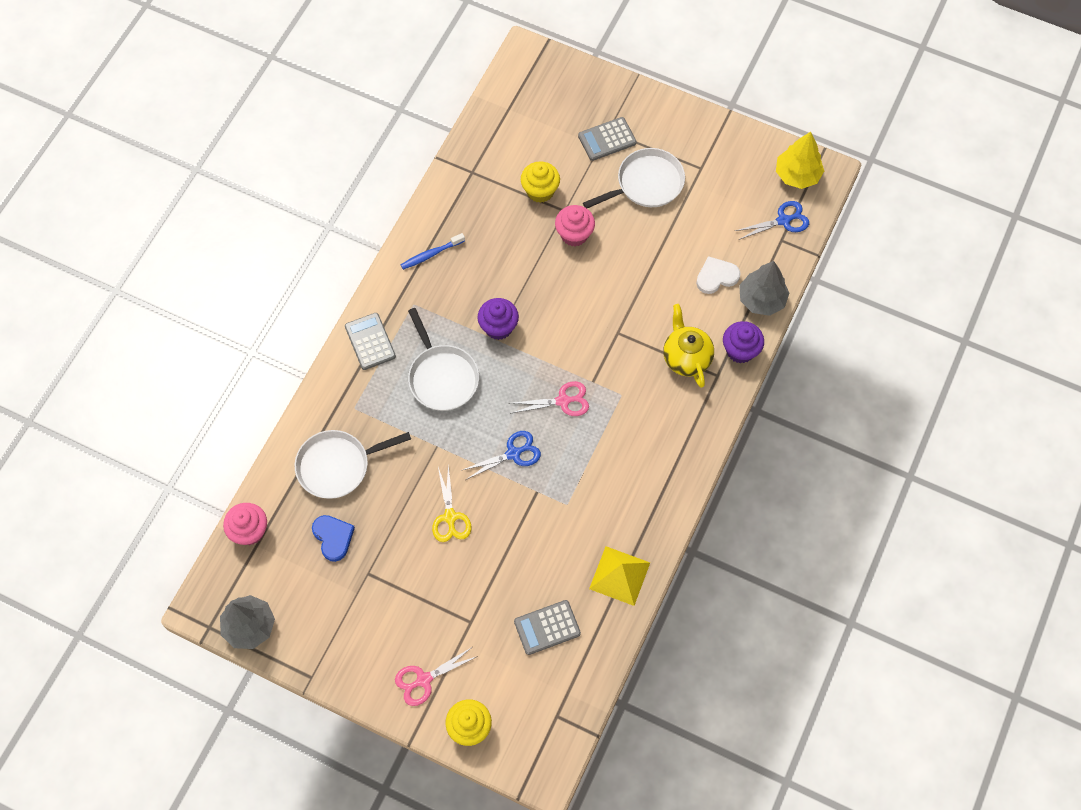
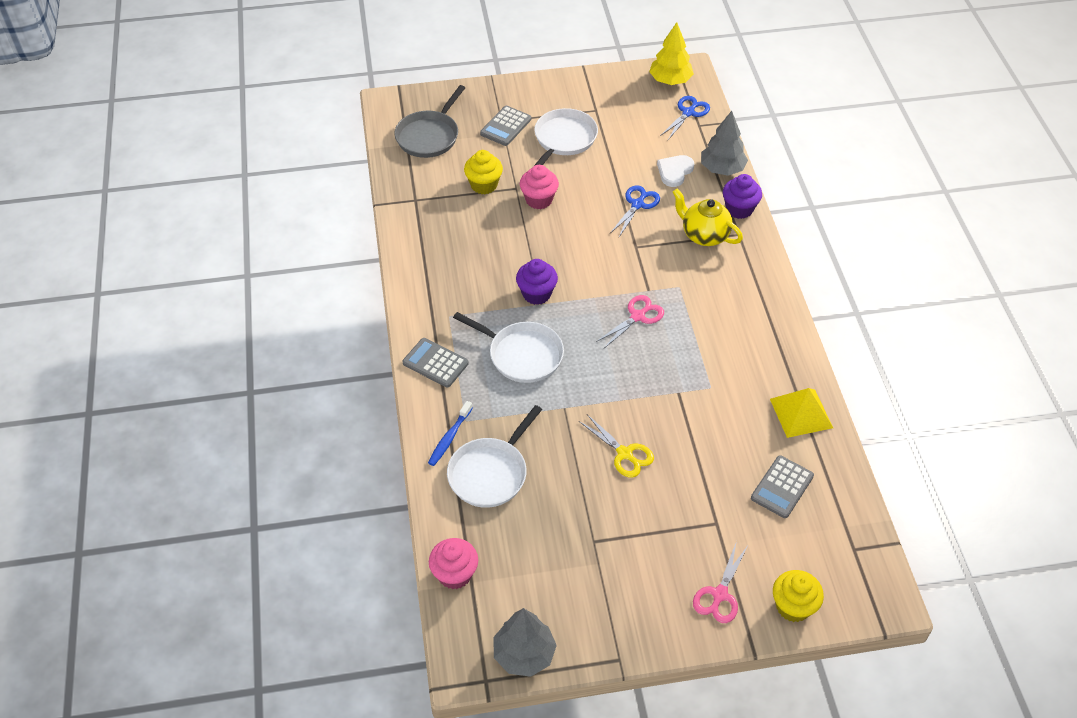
camera: 35 degrees left, 15 degrees down
(333, 537) = (537, 532): blue heart -> none
(431, 254) = (432, 273): blue toothbrush -> blue toothbrush (449, 438)
(513, 453) = (633, 376): blue scissors -> blue scissors (637, 204)
(533, 111) = (429, 136): none -> grey pan

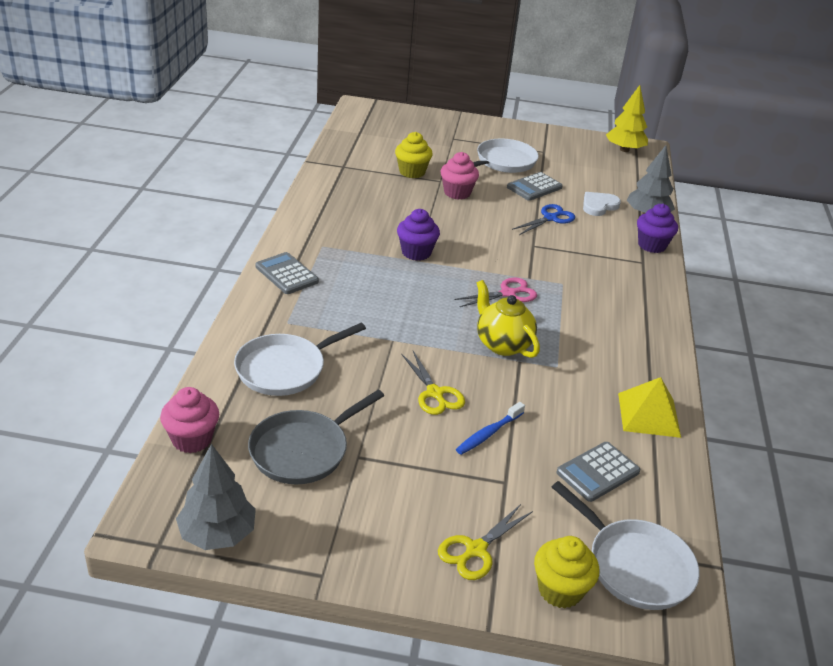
camera: 15 degrees right, 15 degrees down
(429, 136) = (382, 133): grey pan -> grey pan (303, 450)
(449, 438) = (262, 330): blue toothbrush -> blue toothbrush (488, 434)
(506, 126) = (455, 142): grey calculator -> grey calculator (534, 187)
(522, 355) = (375, 290): white pan -> white pan (635, 566)
(688, 112) = (631, 172): blue scissors -> none
(704, 235) = (607, 254): yellow teapot -> yellow teapot (502, 344)
(719, 595) = (475, 550): pink scissors -> yellow scissors

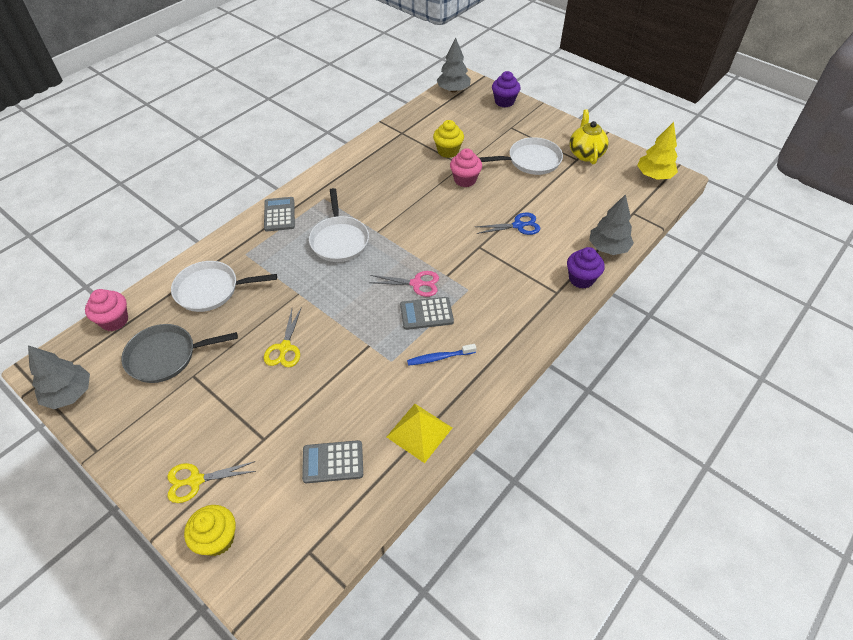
camera: 35 degrees right, 15 degrees up
(357, 117) = (453, 90): none -> grey tree
(416, 252) = (383, 225): purple cupcake -> purple cupcake (504, 102)
(488, 434) = (289, 395): blue toothbrush -> blue toothbrush (439, 358)
(502, 344) = (370, 326): yellow teapot -> yellow teapot (585, 154)
(534, 187) = (533, 192): grey calculator -> grey calculator (426, 314)
(599, 206) = (572, 226): white heart -> none
(635, 566) = (284, 549): white pan -> white pan (339, 240)

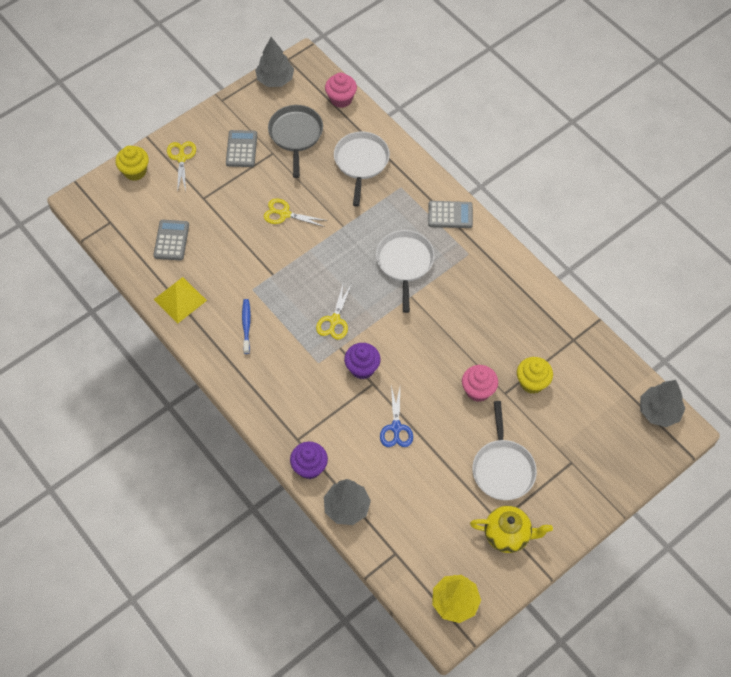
camera: 100 degrees right, 10 degrees up
(339, 240) = (404, 263): white pan -> white pan turned 90 degrees clockwise
(416, 284) = (334, 320): pink scissors -> yellow scissors
(426, 314) = (297, 323): grey calculator -> grey calculator (241, 149)
(504, 102) = (628, 467): purple cupcake -> purple cupcake (362, 368)

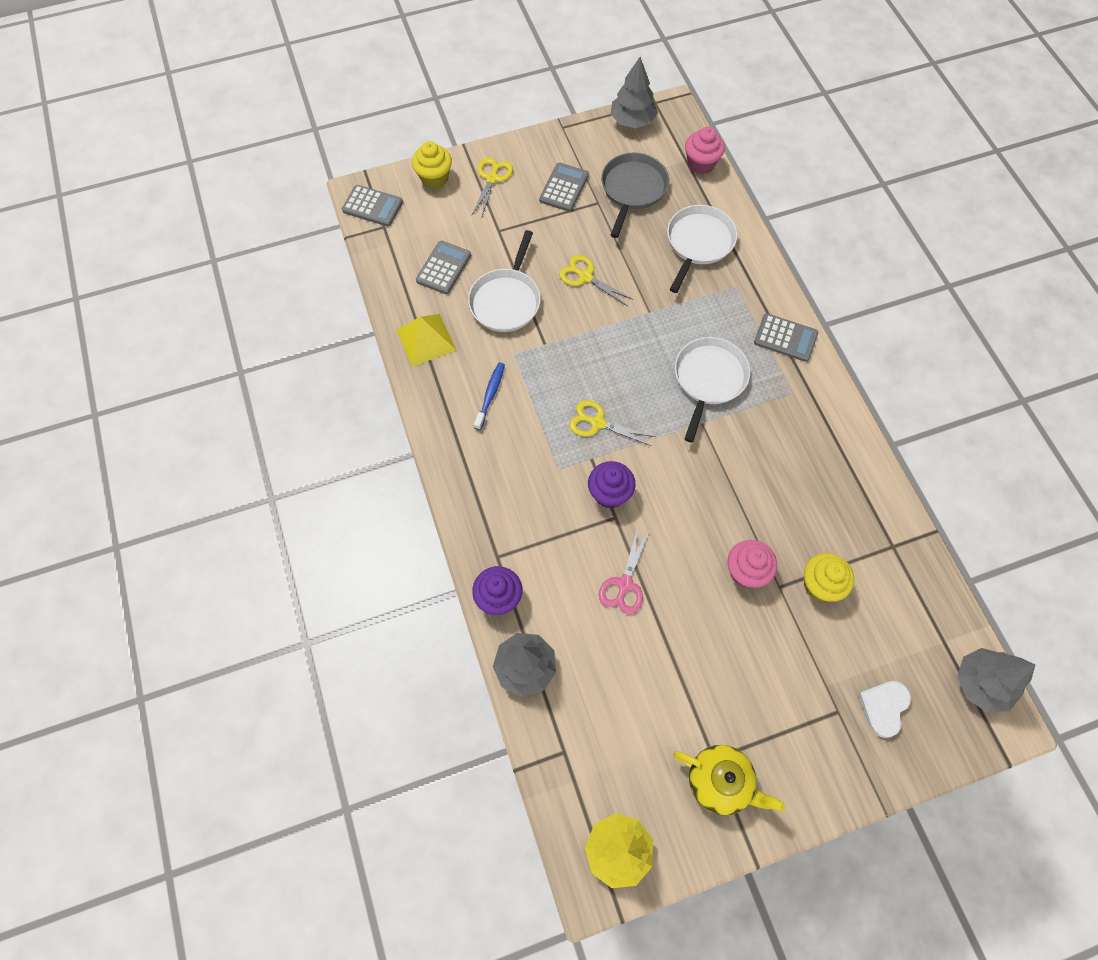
camera: 20 degrees right, 5 degrees up
(94, 208) = (372, 206): none -> grey calculator
(334, 320) = (597, 423): yellow scissors -> yellow scissors turned 75 degrees clockwise
(396, 428) = (624, 584): blue scissors -> pink scissors
(503, 469) = (743, 688): white pan -> white pan (506, 301)
(600, 449) = (883, 707): none -> white heart

